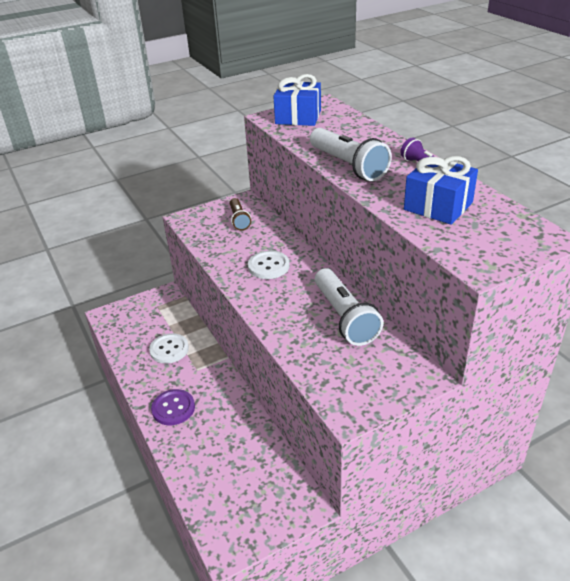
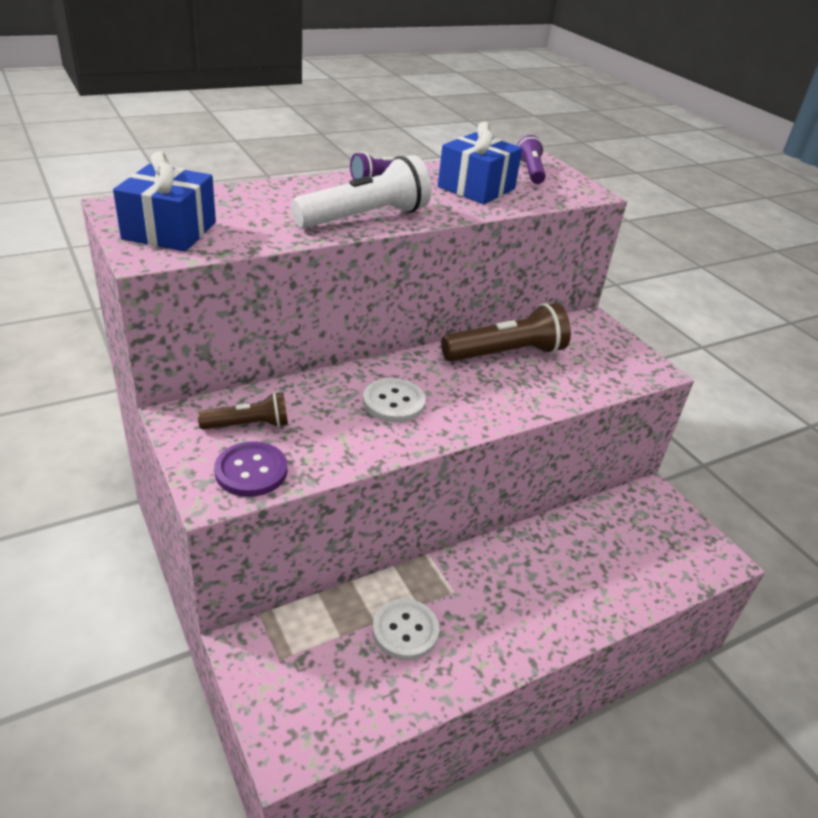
camera: 95 degrees left, 0 degrees up
(173, 408) = (533, 618): purple button -> purple button (251, 471)
(344, 317) = (506, 353): white flashlight -> brown flashlight
(507, 234) = (530, 171): none -> purple flashlight

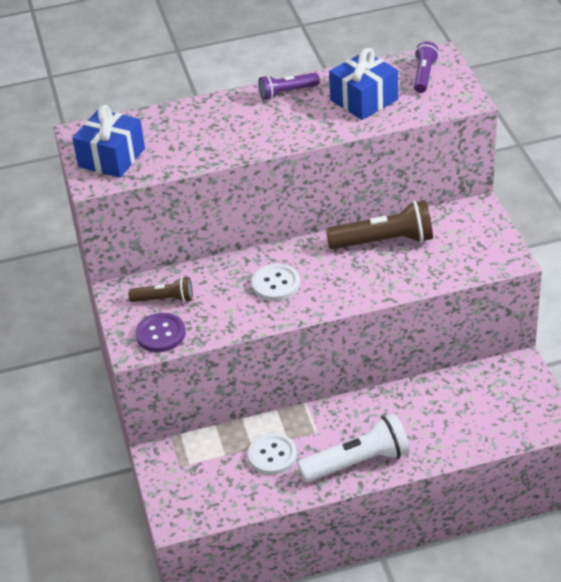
camera: 20 degrees right, 5 degrees up
(365, 217) = (258, 139): white flashlight -> white flashlight (357, 462)

